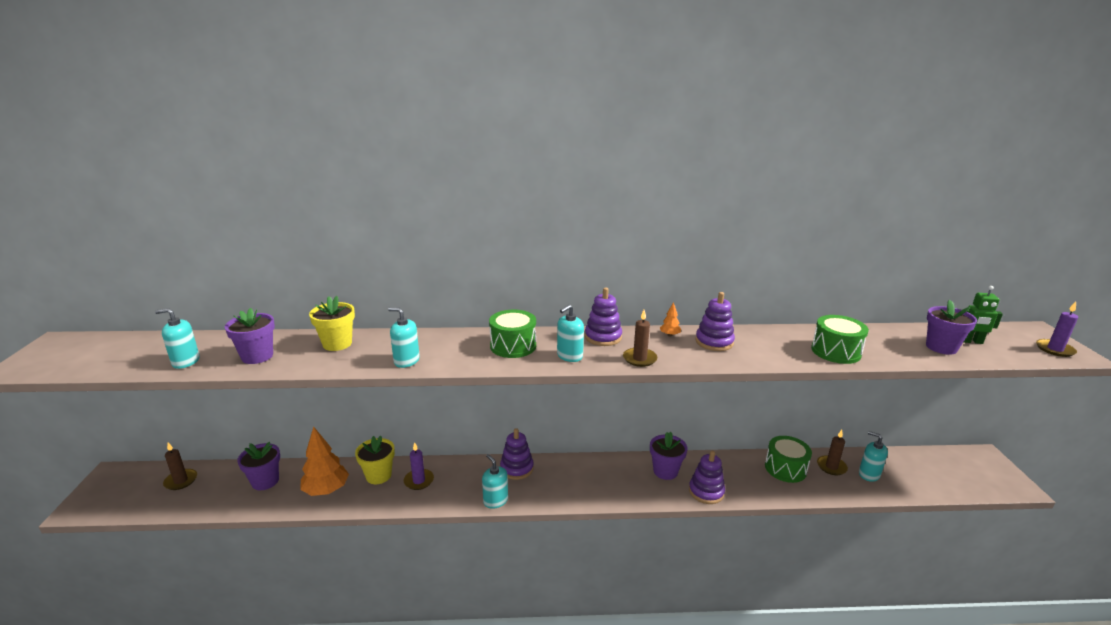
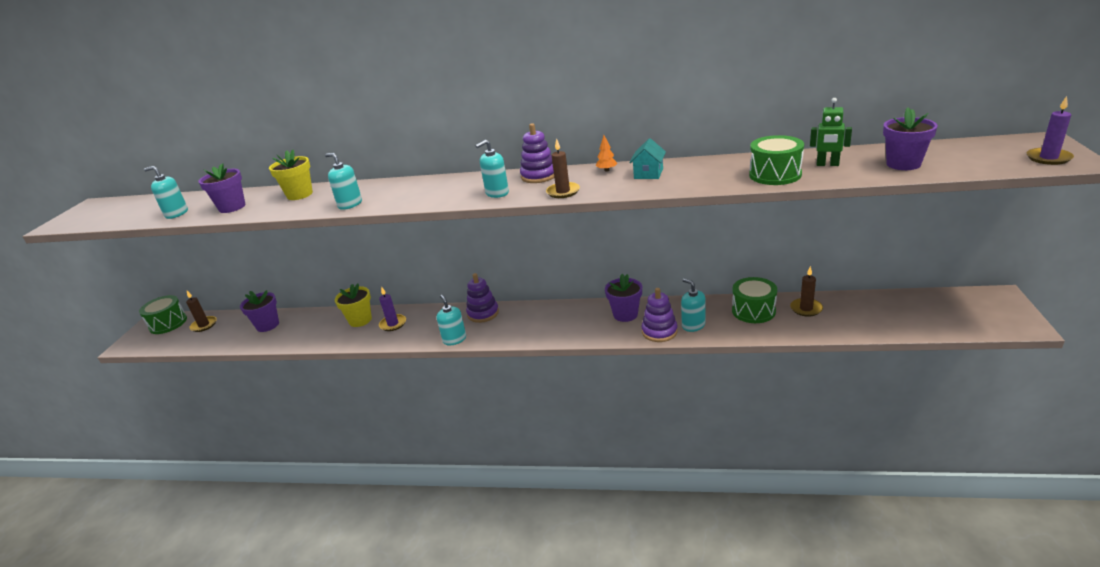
camera: 15 degrees right, 5 degrees up
(326, 490) = (314, 331): orange tree -> none
(513, 346) = (450, 188): green drum -> green drum (168, 323)
(714, 342) = (648, 173): purple stacking toy -> turquoise house
(869, 474) = (845, 315): turquoise soap dispenser -> turquoise soap dispenser (693, 325)
(971, 341) = (946, 156): green robot -> green robot (827, 164)

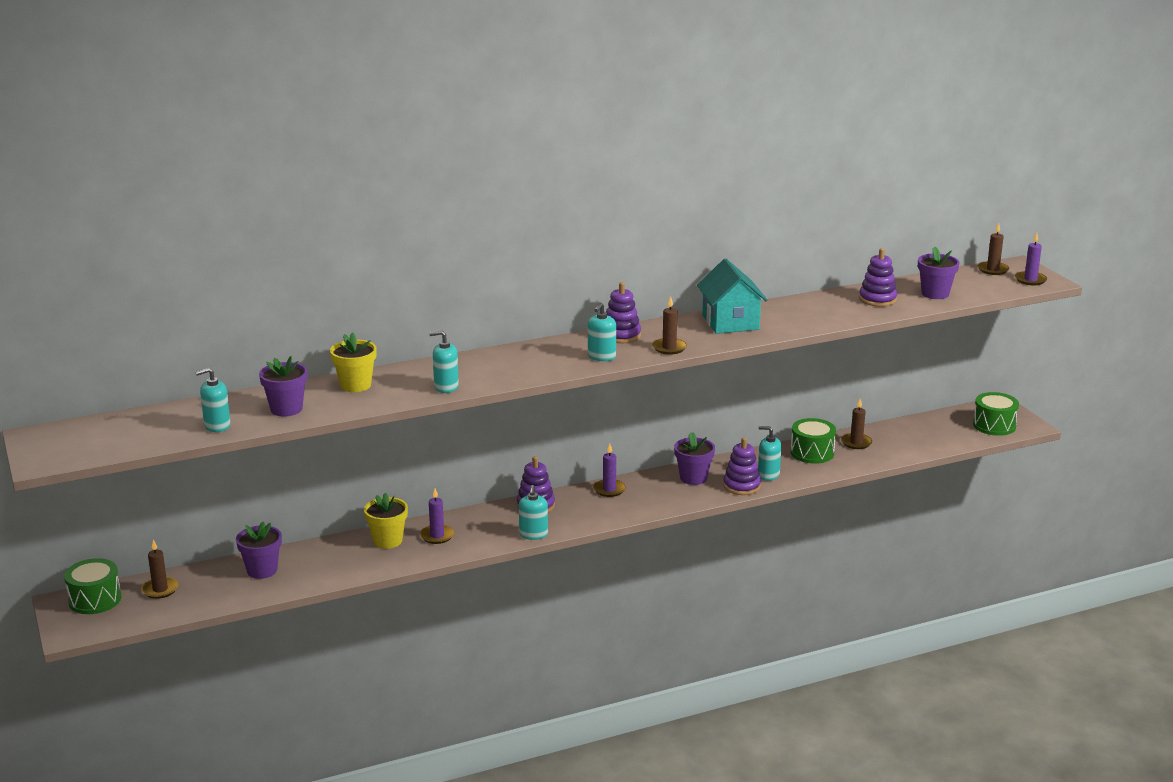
camera: 35 degrees left, 5 degrees down
(454, 339) = (533, 534): turquoise soap dispenser -> turquoise soap dispenser turned 120 degrees counterclockwise
(549, 311) = (609, 490): none -> purple candle
(606, 170) = (685, 323): orange tree -> none
(648, 173) = (730, 322): turquoise house -> turquoise house, size x1.84
(775, 175) = (844, 312): green drum -> green drum (994, 425)
(827, 164) = (877, 299): green robot -> purple stacking toy
(1003, 144) = (993, 270): none -> brown candle

